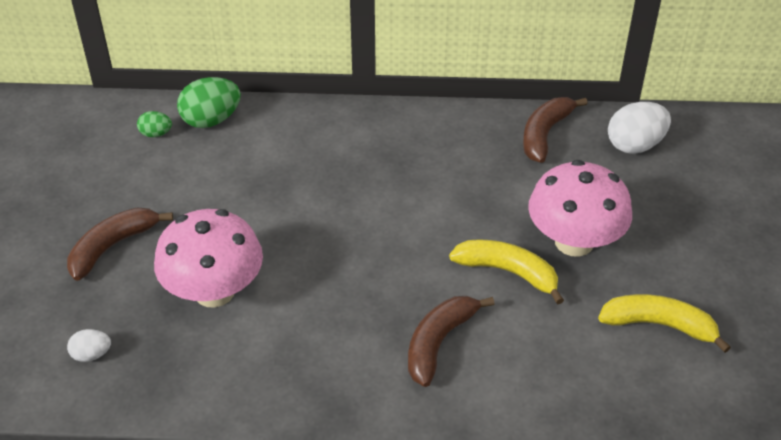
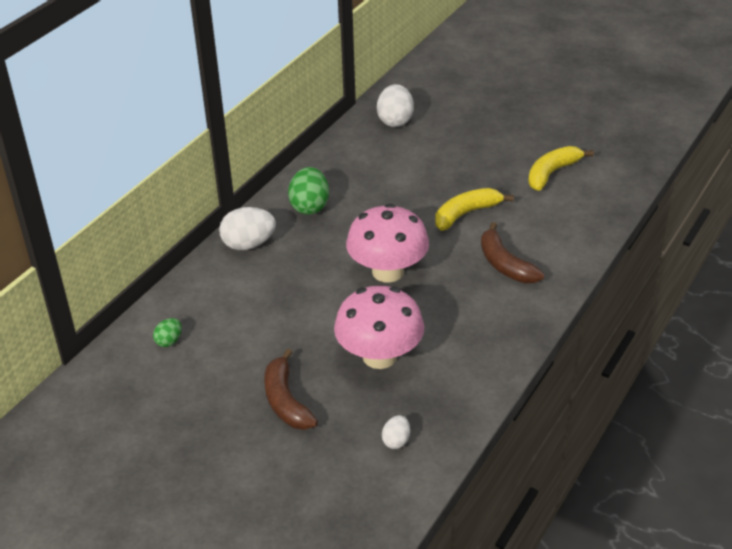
camera: 60 degrees left, 5 degrees down
(211, 120) = (182, 305): green egg -> green egg (309, 206)
(329, 125) = (248, 244): none -> white egg
(545, 134) = (351, 151): brown banana -> none
(574, 242) = (460, 178): pink mushroom -> pink mushroom (387, 272)

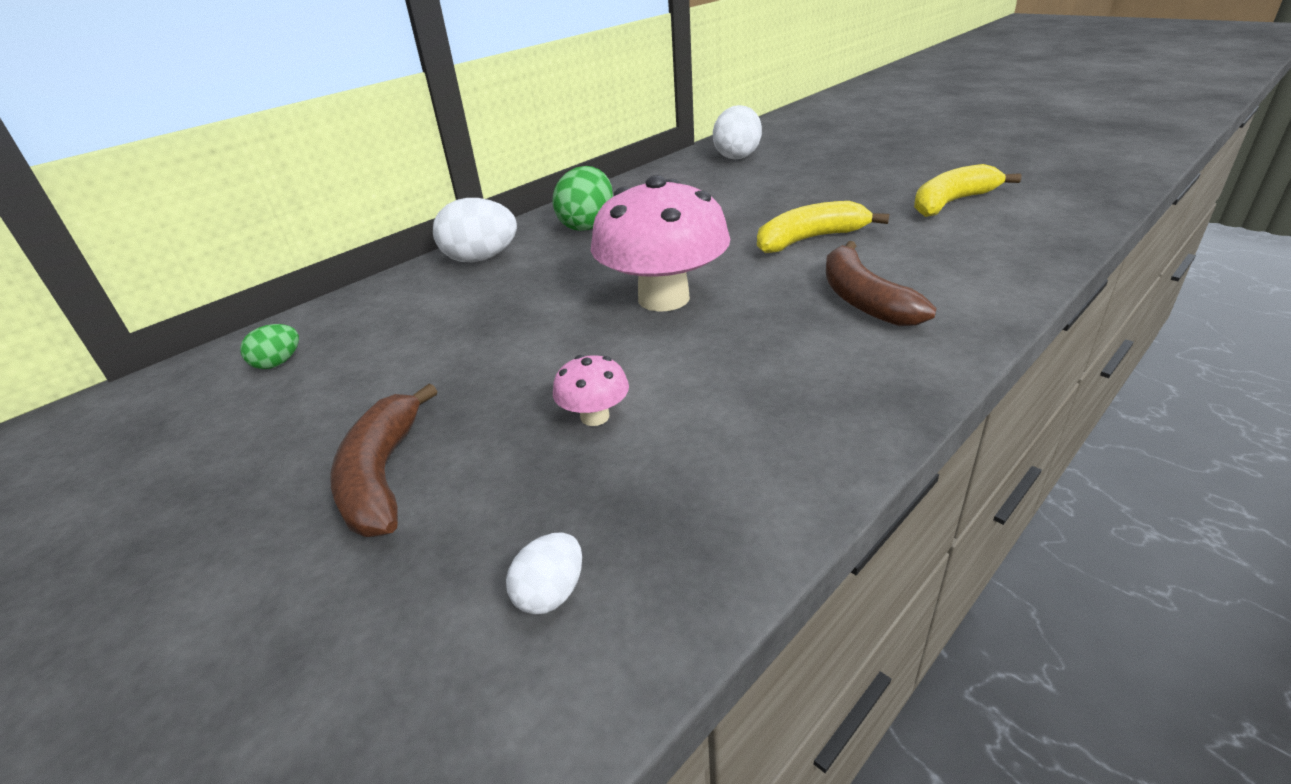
camera: 15 degrees right, 5 degrees down
(379, 356) = (595, 416): pink mushroom -> pink mushroom, size x0.44

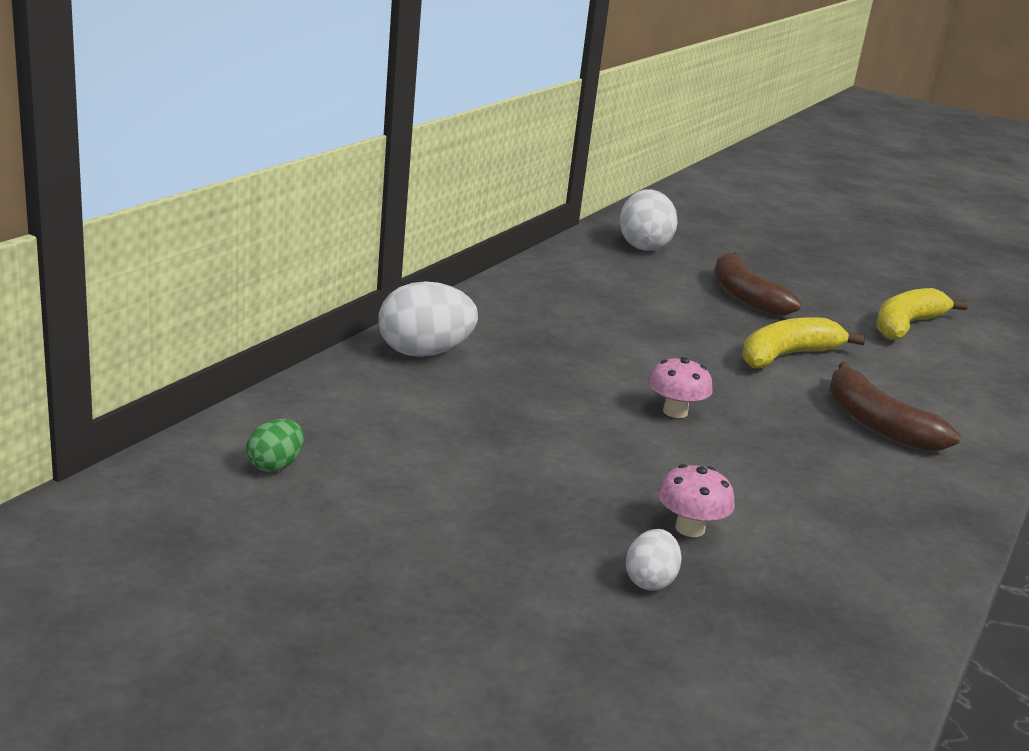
camera: 20 degrees left, 10 degrees down
(383, 476) = (514, 582): brown banana -> brown banana (745, 296)
(551, 593) = (761, 675): white egg -> white egg (649, 581)
(587, 225) = (524, 320): green egg -> none
(663, 298) = (675, 412): pink mushroom -> pink mushroom, size x0.44

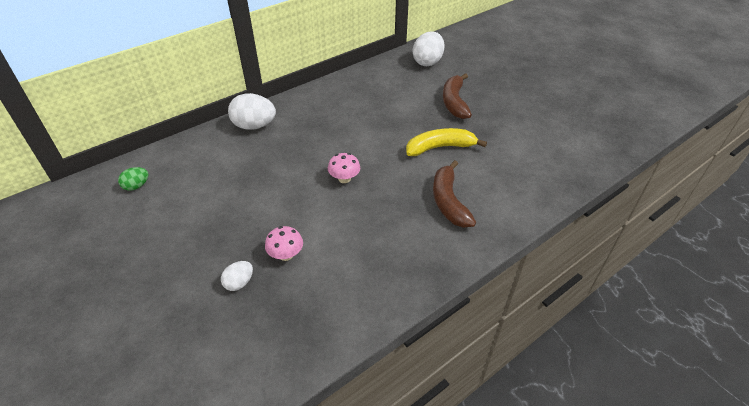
camera: 25 degrees right, 20 degrees up
(906, 325) = (534, 132): yellow banana -> none

